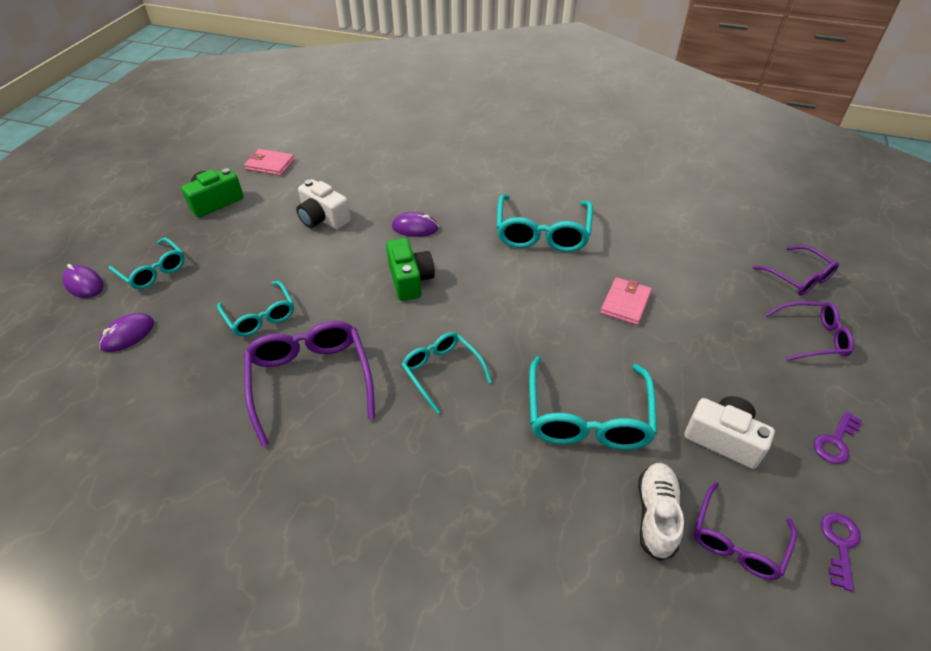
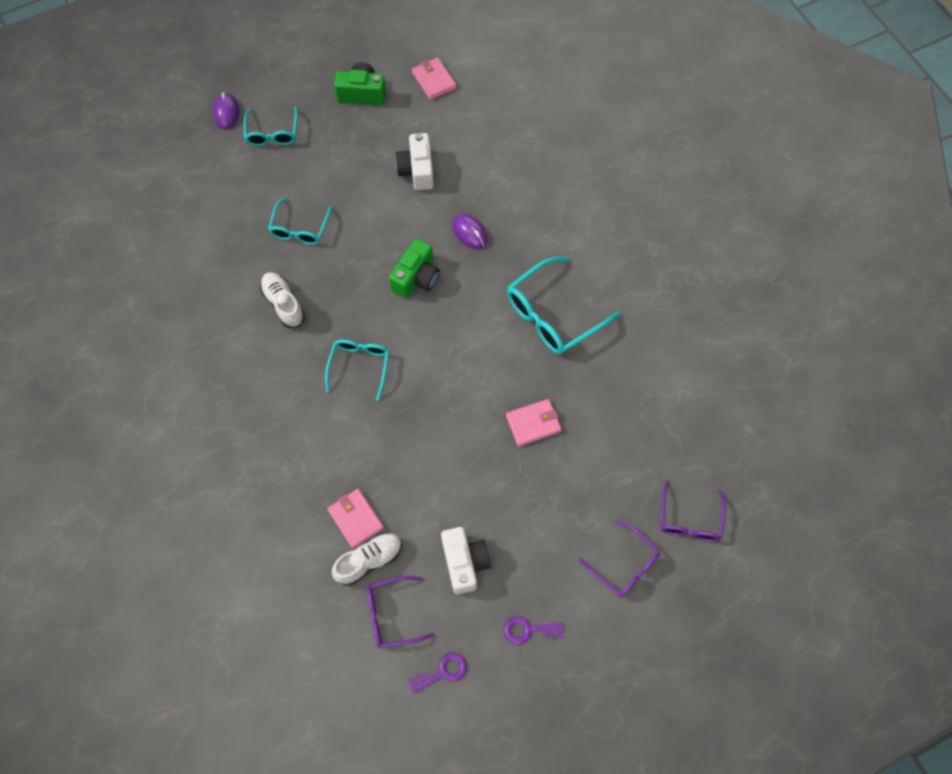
camera: 45 degrees right, 20 degrees up
(127, 335) = (218, 179): purple mouse -> none
(310, 380) = (283, 304): purple glasses -> white shoe
(587, 418) = (405, 475): turquoise glasses -> none
(597, 492) = (356, 519): none -> pink wallet

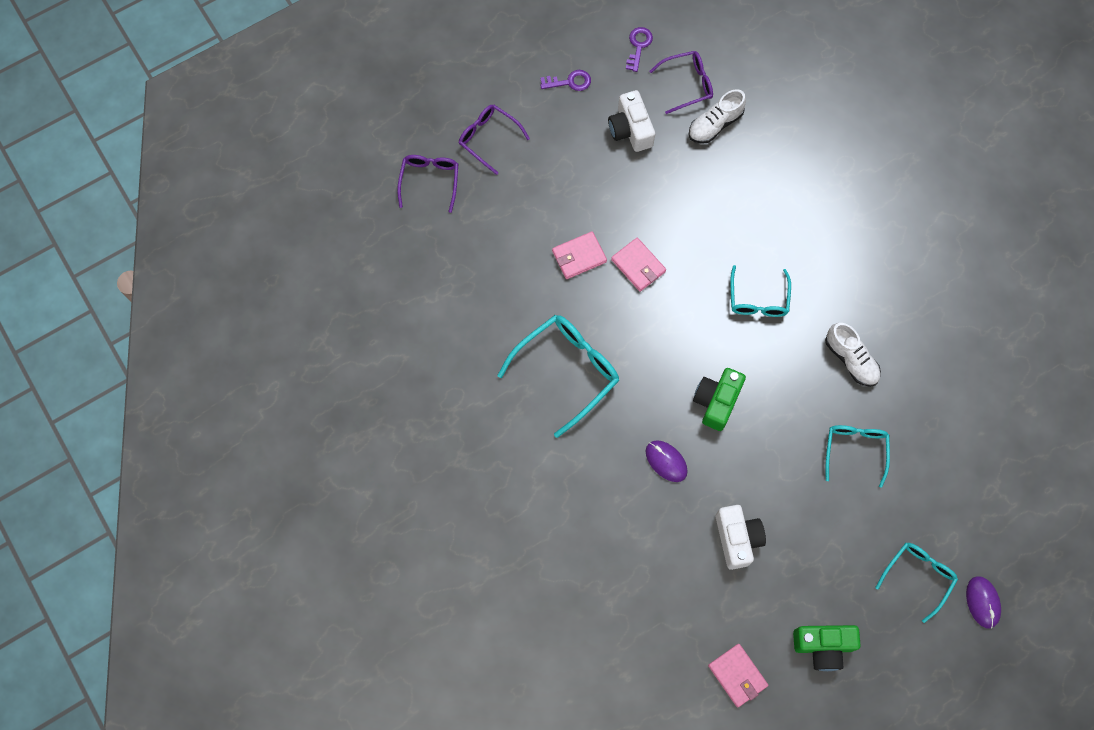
camera: 175 degrees right, 5 degrees up
(272, 134) = (918, 576): turquoise glasses -> turquoise glasses turned 45 degrees clockwise
(356, 519) = (733, 157): pink wallet -> pink wallet (638, 266)
(442, 672) = (638, 46): purple key -> purple key turned 135 degrees clockwise

